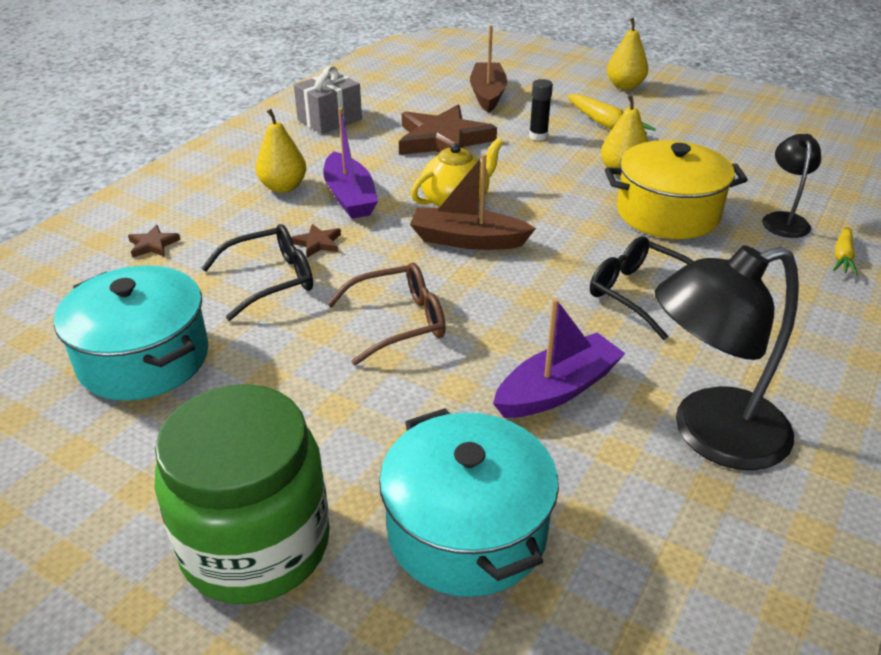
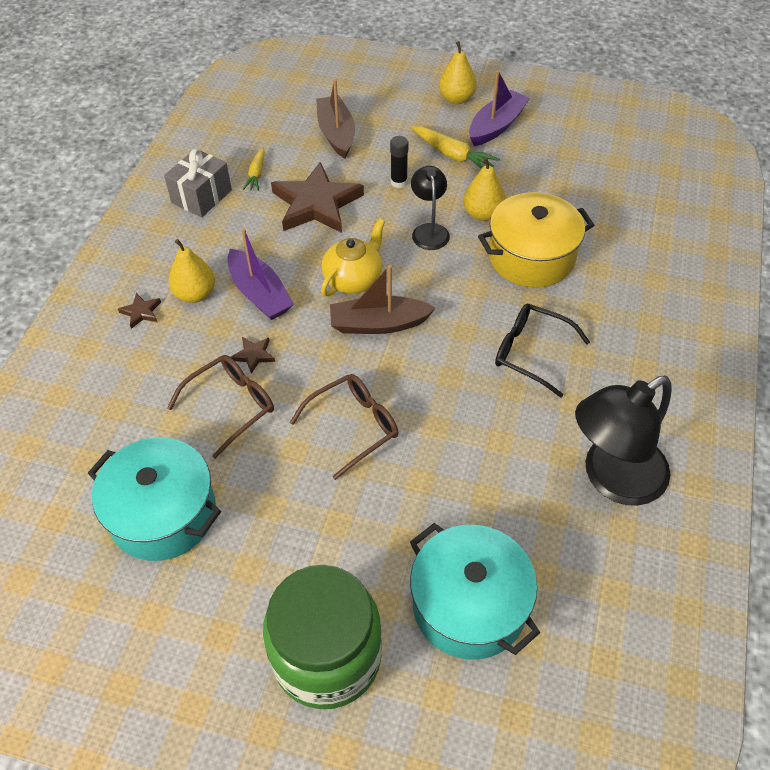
camera: 15 degrees left, 15 degrees up
(153, 245) = (109, 389): brown star -> brown star (141, 312)
(270, 280) = (231, 406): black glasses -> brown glasses
(557, 389) = (495, 464): purple boat -> purple boat (496, 126)
(784, 220) = (623, 245): black lamp -> black lamp (429, 230)
(842, 257) = (674, 278): yellow carrot -> yellow carrot (256, 174)

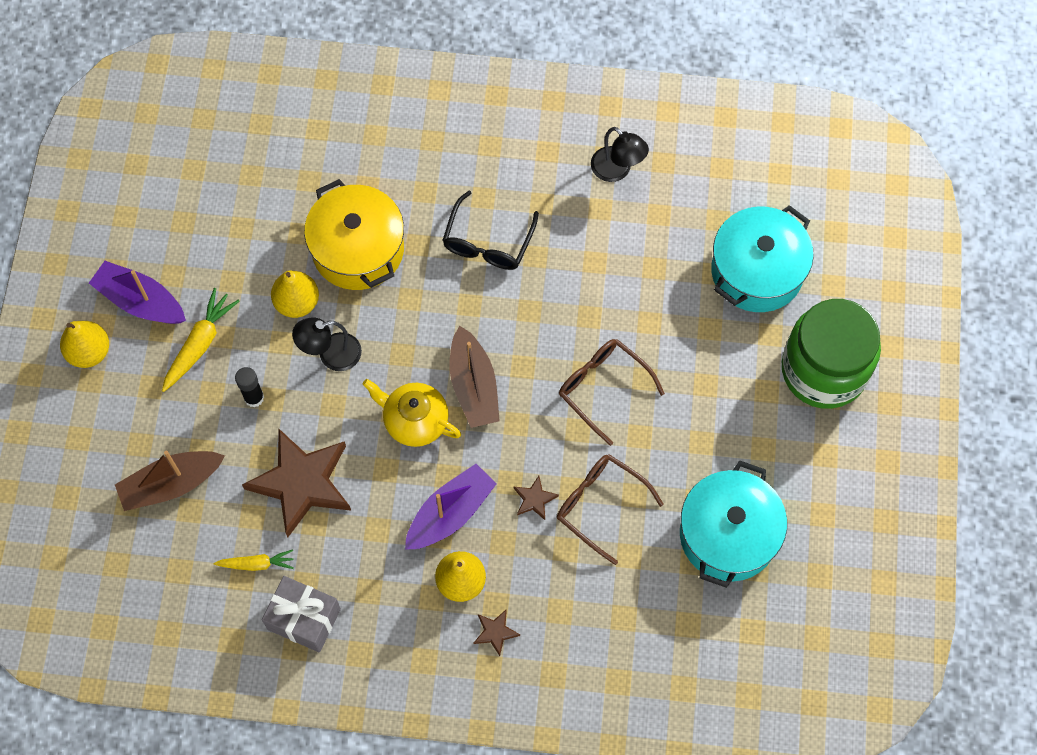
camera: 100 degrees left, 15 degrees up
(612, 479) = (617, 170): black lamp -> black lamp, size x0.55

